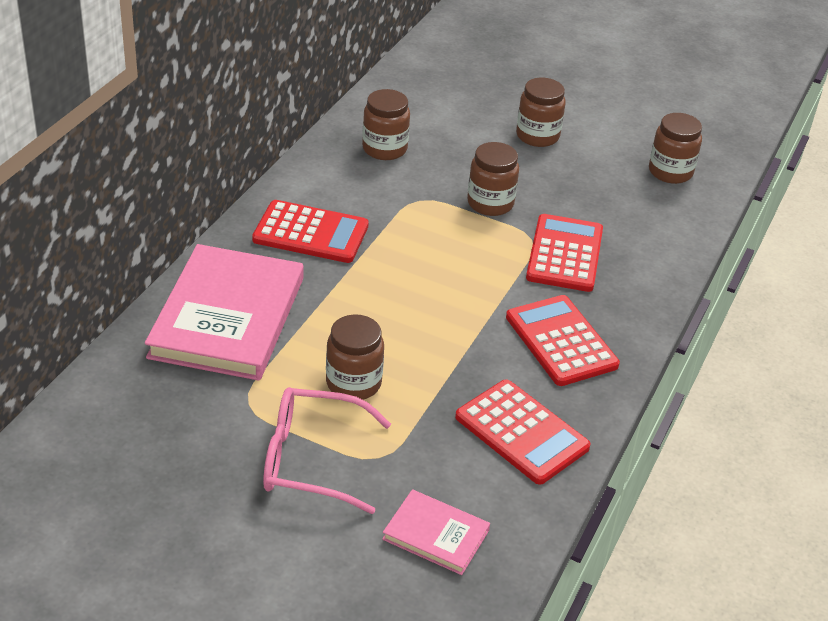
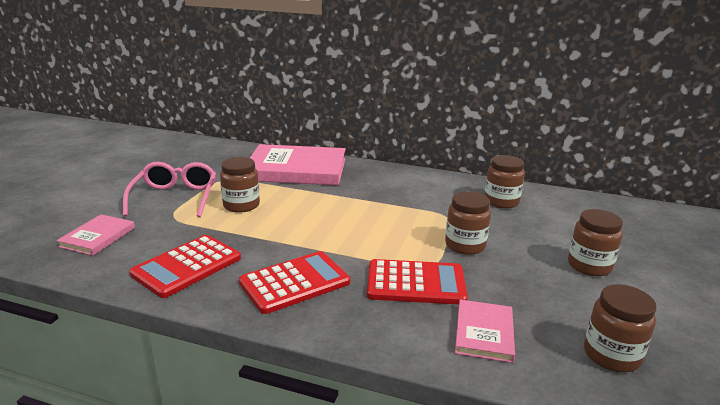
camera: 85 degrees right, 15 degrees down
(311, 233) = (386, 185): red calculator -> none
(644, 230) = (484, 333): none -> pink book

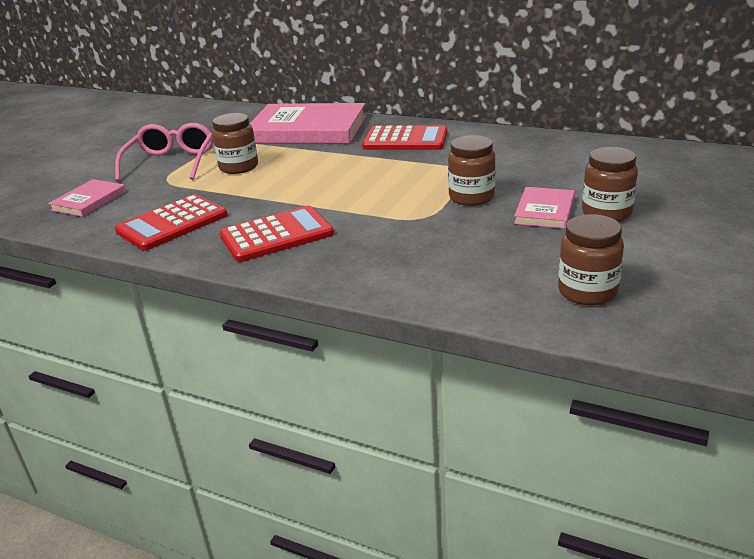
camera: 10 degrees right, 5 degrees up
(416, 283) = (403, 233): red calculator -> red calculator (405, 140)
(484, 333) = (458, 274): pink book -> pink book (544, 211)
(501, 202) = (533, 153): brown jar -> none

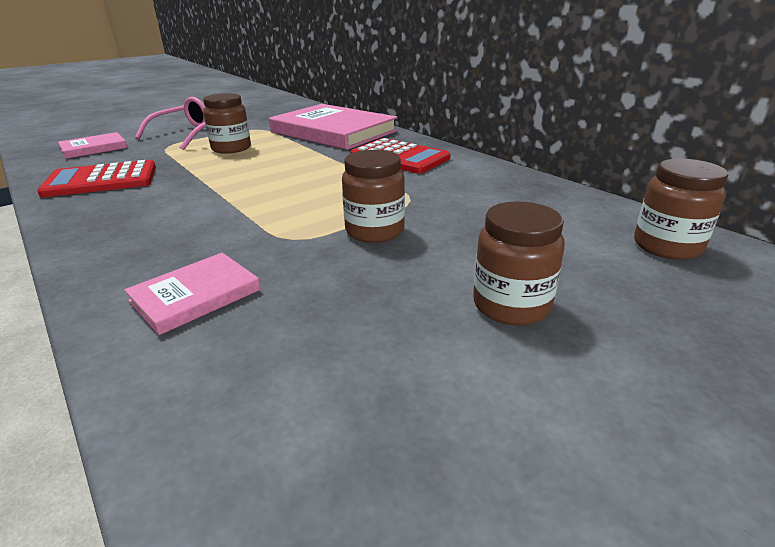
camera: 25 degrees right, 0 degrees up
(276, 235) = (145, 215): red calculator -> none
(544, 211) = (433, 274): pink book -> pink book (195, 295)
(587, 291) = (316, 436): brown jar -> brown jar (667, 246)

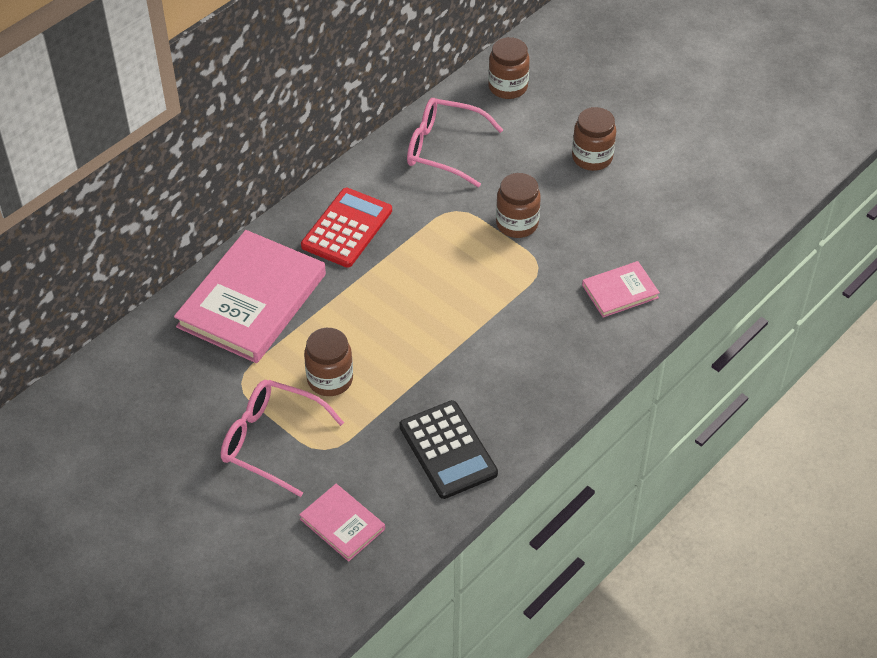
camera: 100 degrees left, 20 degrees up
(101, 180) = (448, 450): red calculator -> black calculator
(195, 295) = (620, 291): pink book -> pink book turned 60 degrees counterclockwise
(517, 199) = (444, 149): none -> pink glasses

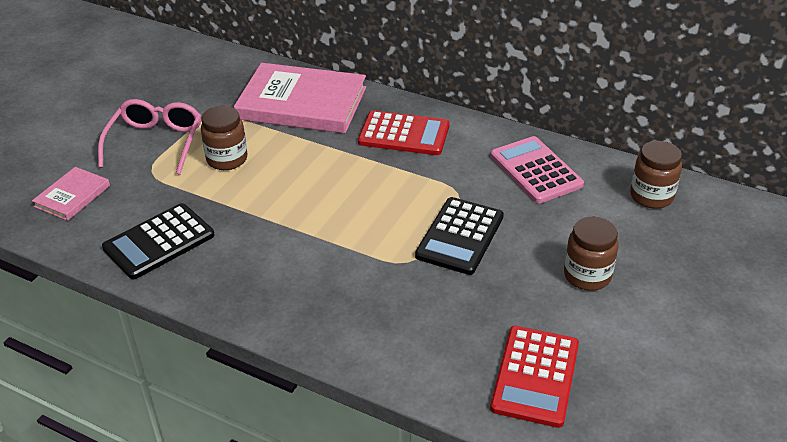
camera: 75 degrees right, 10 degrees down
(444, 149) = (535, 170): pink glasses -> pink calculator
(517, 224) = (460, 236): brown jar -> black calculator
(620, 291) = (397, 330): pink book -> none
(691, 220) = (535, 376): none -> red calculator

